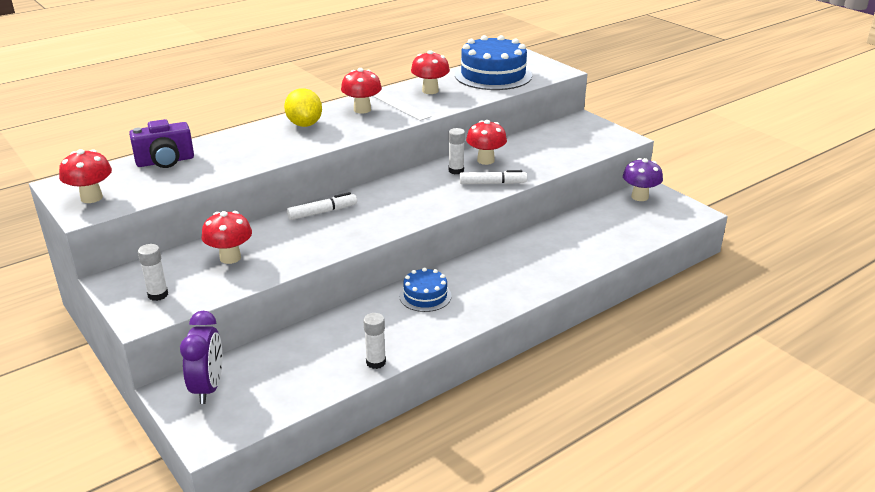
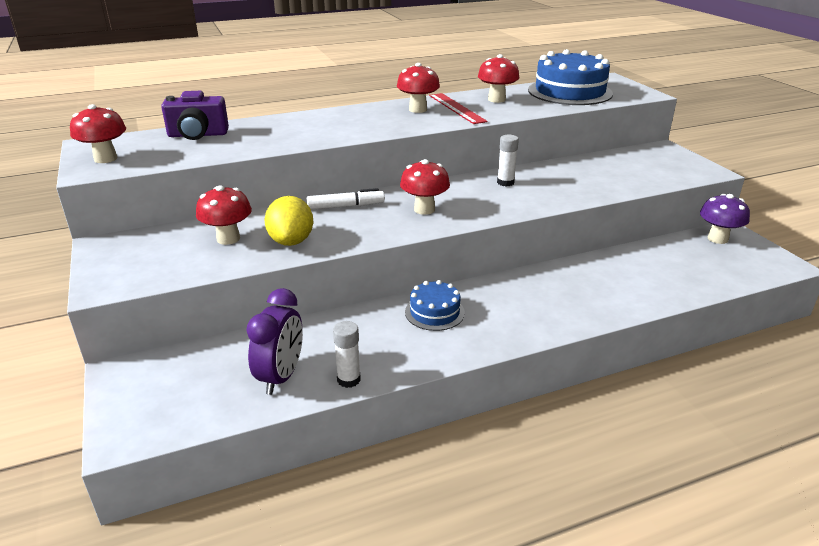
camera: 15 degrees right, 0 degrees up
(158, 295) = (134, 265): white glue stick -> none
(208, 388) = (157, 376): purple clock -> purple clock (281, 376)
(304, 124) = (352, 117): yellow lemon -> yellow lemon (291, 241)
(397, 104) = (456, 108): white ruler -> red ruler
(485, 160) = (541, 176): red mushroom -> red mushroom (424, 209)
(492, 183) = (541, 199): white marker -> none

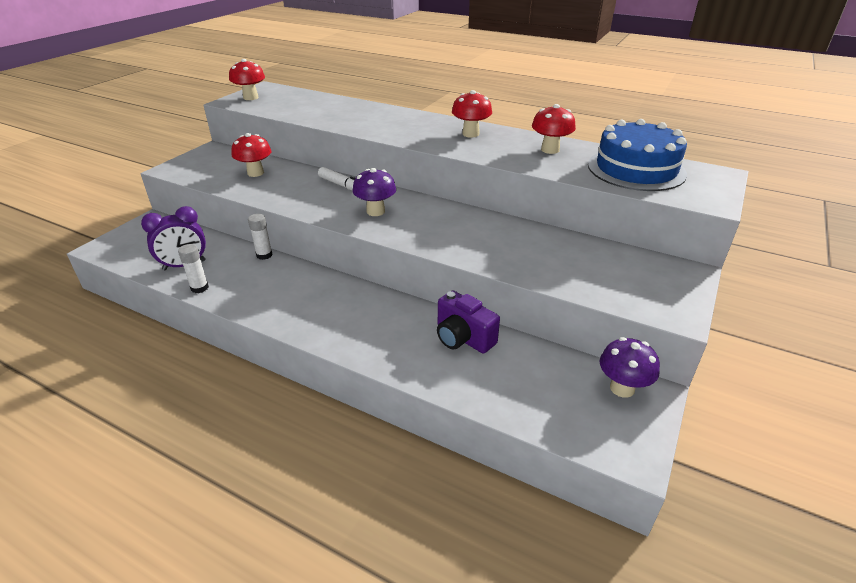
camera: 50 degrees right, 5 degrees up
(198, 135) = (315, 101): purple camera -> purple camera (463, 338)
(291, 241) = (274, 190): yellow lemon -> none
(424, 209) = (375, 211): red mushroom -> purple mushroom
(434, 312) = (306, 285): blue cake -> none
(456, 108) = (500, 144): red ruler -> none
(505, 182) = (470, 223): white glue stick -> white glue stick (264, 255)

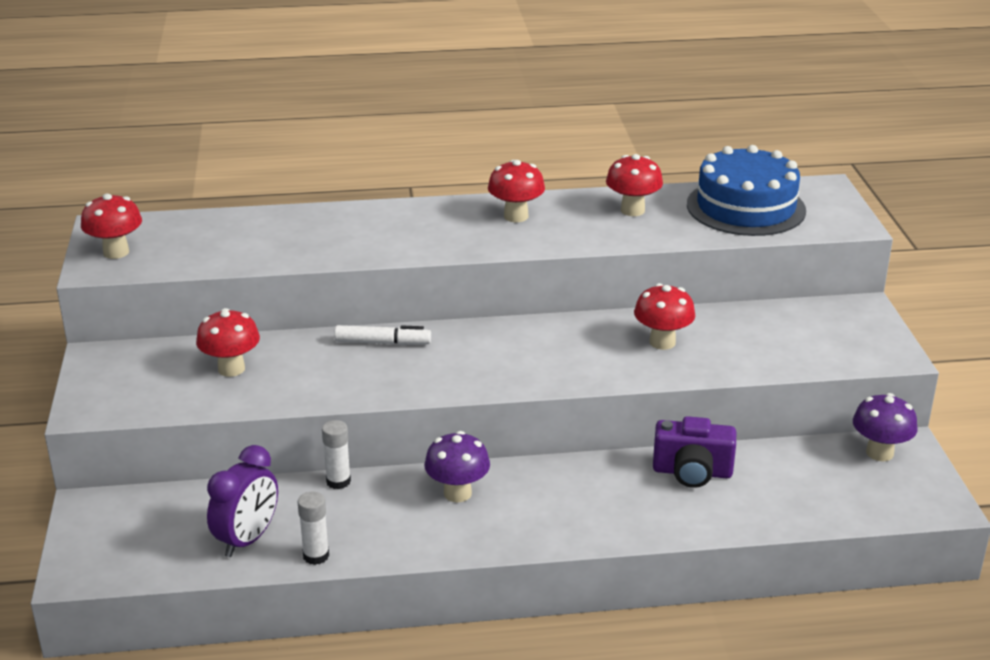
camera: 35 degrees left, 5 degrees down
(375, 211) = (474, 361): purple mushroom -> purple mushroom (457, 493)
(504, 241) = (662, 342): none -> red mushroom

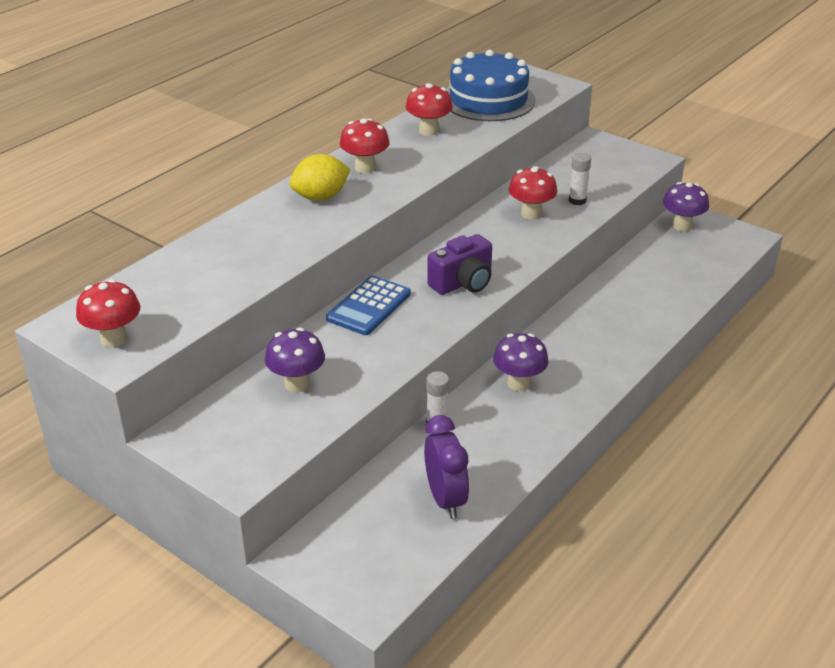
camera: 45 degrees left, 5 degrees up
(231, 369) = (297, 384): red mushroom -> purple mushroom
(316, 556) = (504, 478): white glue stick -> white glue stick (577, 200)
(382, 343) = (369, 306): white marker -> blue calculator
(435, 223) = (320, 197): none -> yellow lemon
(692, 472) = (617, 290): purple camera -> purple camera (463, 283)

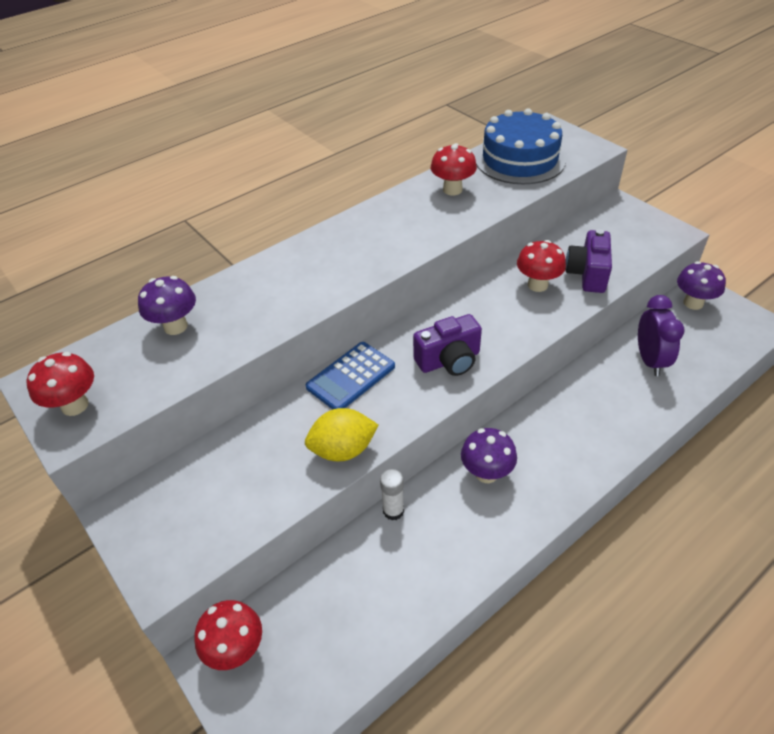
camera: 15 degrees right, 10 degrees up
(297, 384) = (253, 463): purple mushroom -> purple mushroom (175, 326)
(320, 197) = (326, 257): yellow lemon -> yellow lemon (343, 450)
(365, 168) = (379, 227): red mushroom -> red mushroom (236, 649)
(445, 499) = (376, 611): purple clock -> purple clock (650, 360)
(577, 200) = (587, 274): white glue stick -> purple camera

